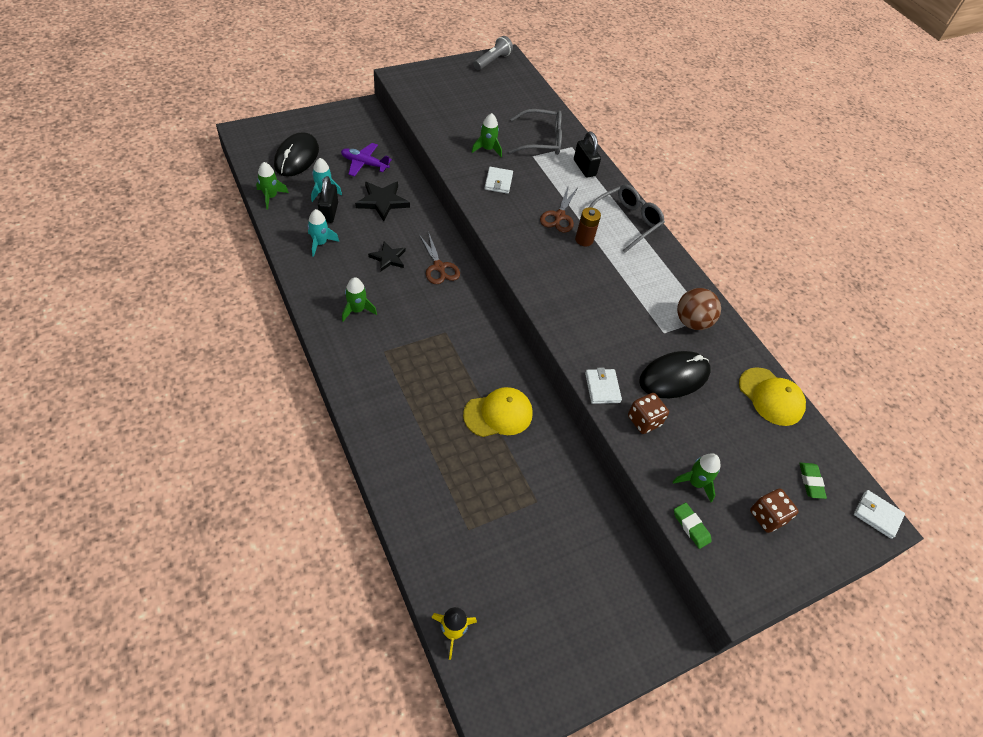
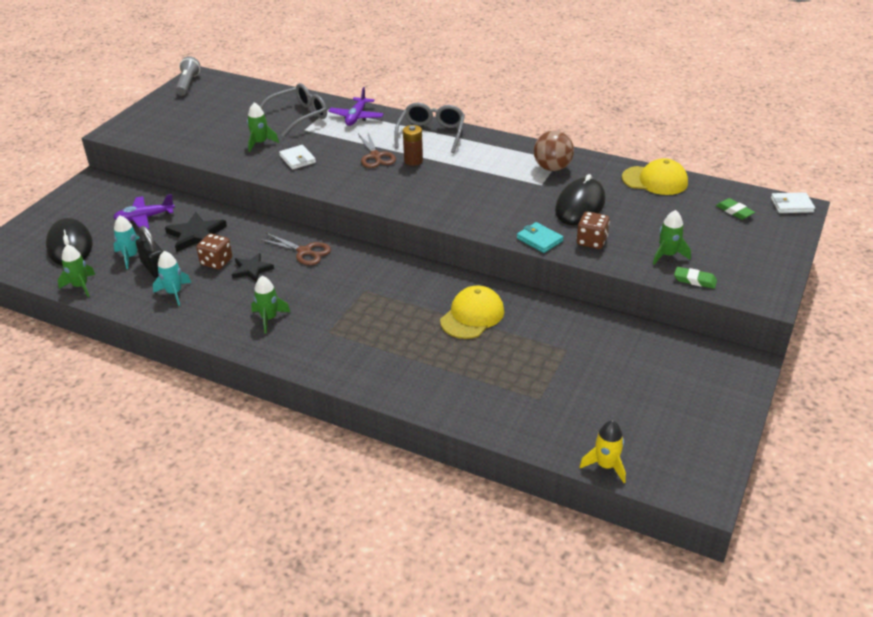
camera: 30 degrees left, 15 degrees down
(584, 168) = (356, 117): black padlock -> purple plane
(602, 388) = (539, 239): white wallet -> turquoise wallet
(767, 517) = (732, 245): brown dice -> brown dice (216, 262)

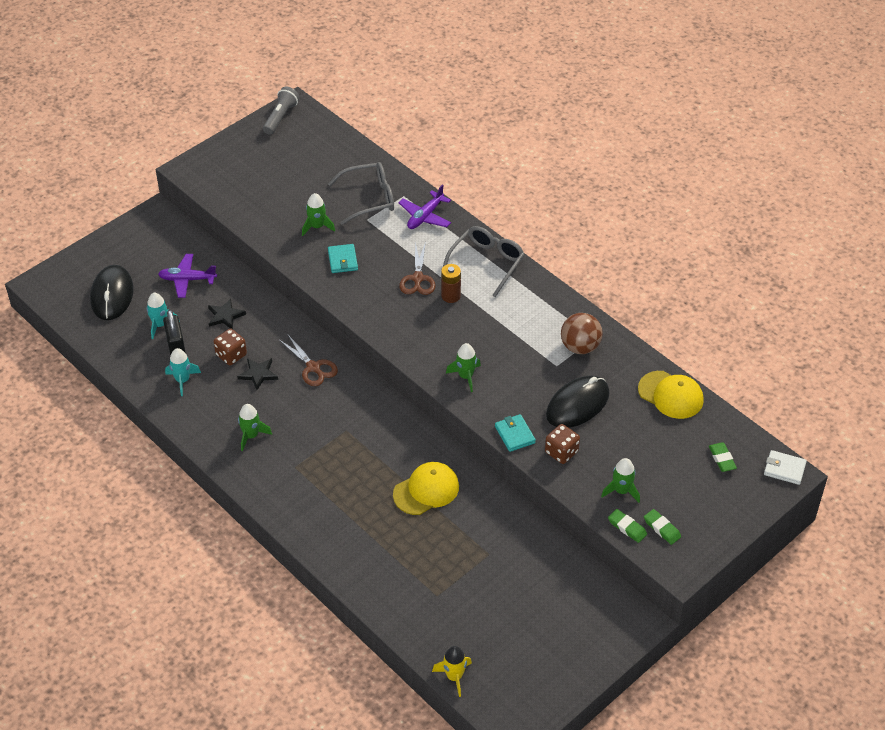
camera: 20 degrees right, 10 degrees up
(81, 286) = (107, 347): green rocket -> green rocket (465, 376)
(196, 235) = (225, 316): black star -> black star, size x0.67
(297, 159) = (342, 260): white wallet -> turquoise wallet
(726, 272) = (662, 528): none -> green eraser

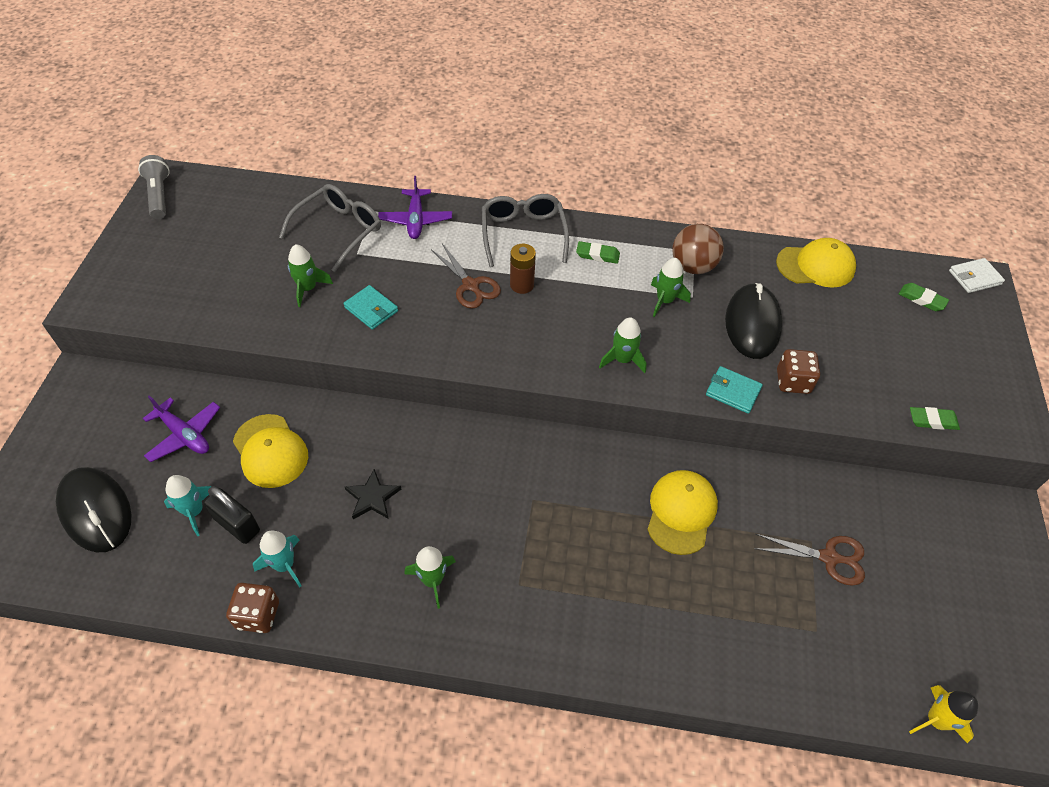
camera: 40 degrees left, 5 degrees up
(187, 279) = (184, 435): purple plane -> purple plane turned 105 degrees counterclockwise
(225, 316) = (270, 451): black star -> yellow cap
(231, 355) = (319, 494): brown dice -> brown dice (258, 615)
(313, 367) = (429, 450): brown scissors -> brown scissors (829, 557)
(621, 491) = (885, 386): green rocket -> green rocket (665, 301)
(662, 528) = (959, 400): green eraser -> green eraser (597, 255)

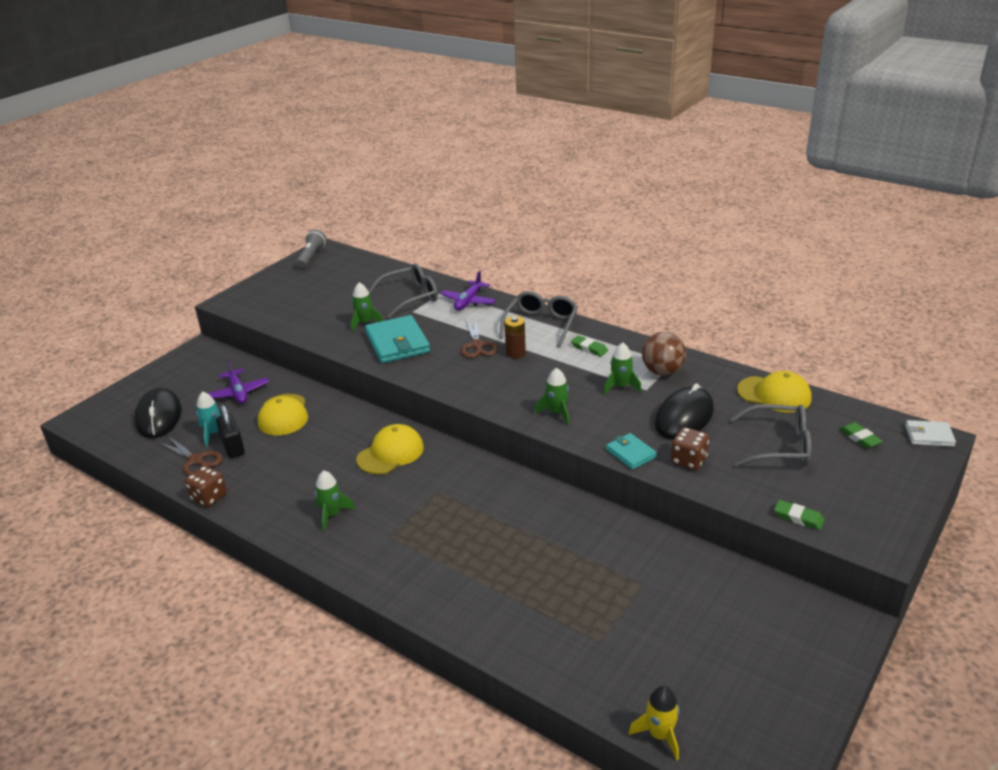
camera: 30 degrees right, 20 degrees down
(284, 565) = (245, 477): turquoise rocket -> none
(371, 309) = (397, 343): turquoise wallet -> turquoise wallet, size x1.86
(372, 497) = (328, 458): black star -> none
(681, 512) = (546, 533): yellow cap -> yellow cap (390, 453)
(829, 557) = (650, 599): brown scissors -> brown scissors (196, 460)
(861, 333) = (779, 446): none -> grey glasses

